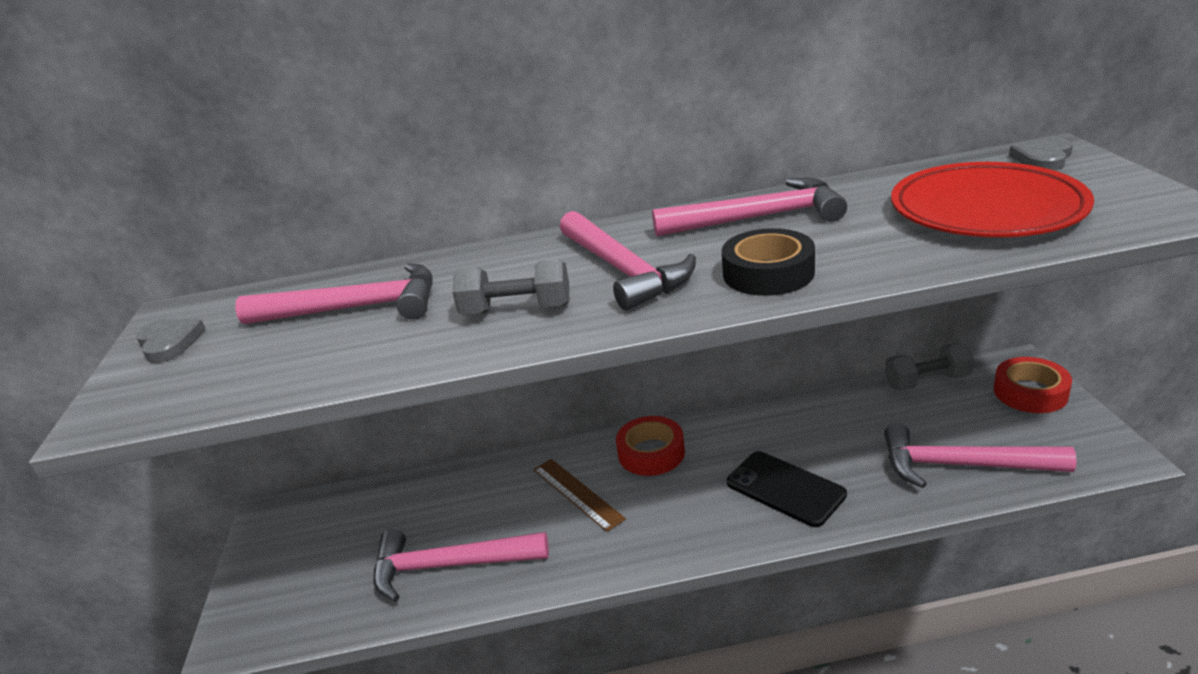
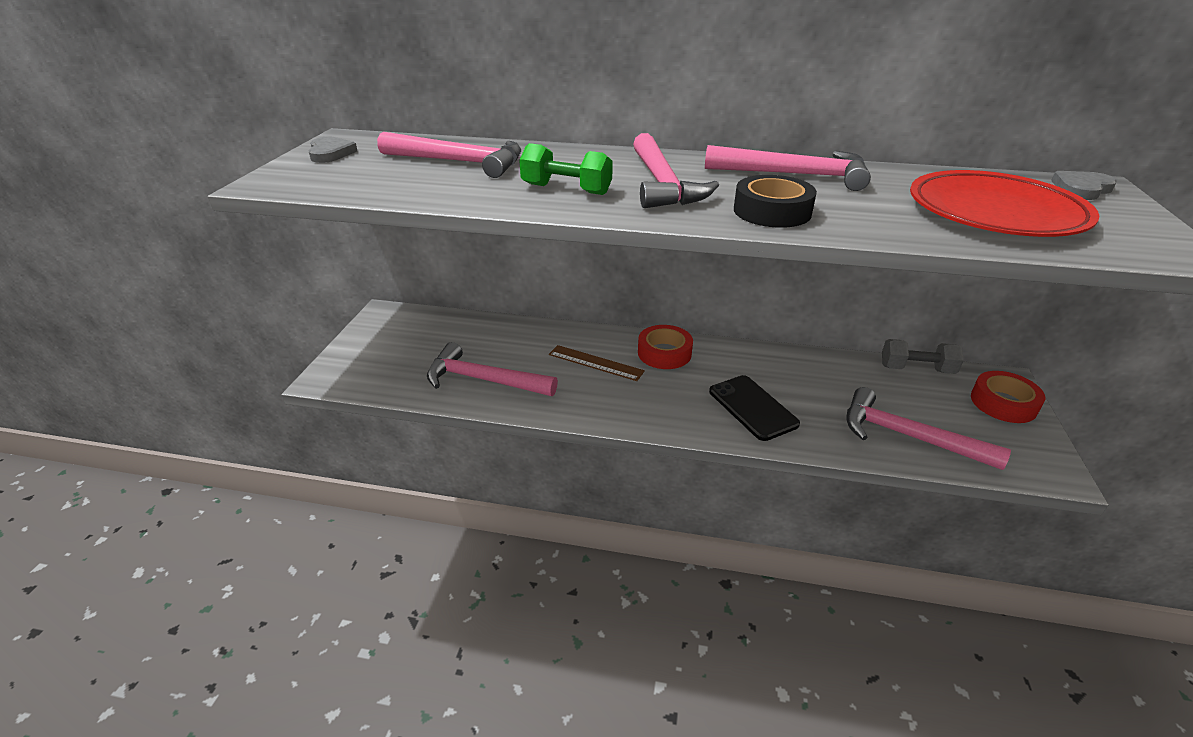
camera: 15 degrees right, 5 degrees up
(516, 310) = (566, 189): grey dumbbell -> green dumbbell
(577, 493) = (595, 363): brown ruler -> brown ruler turned 45 degrees counterclockwise

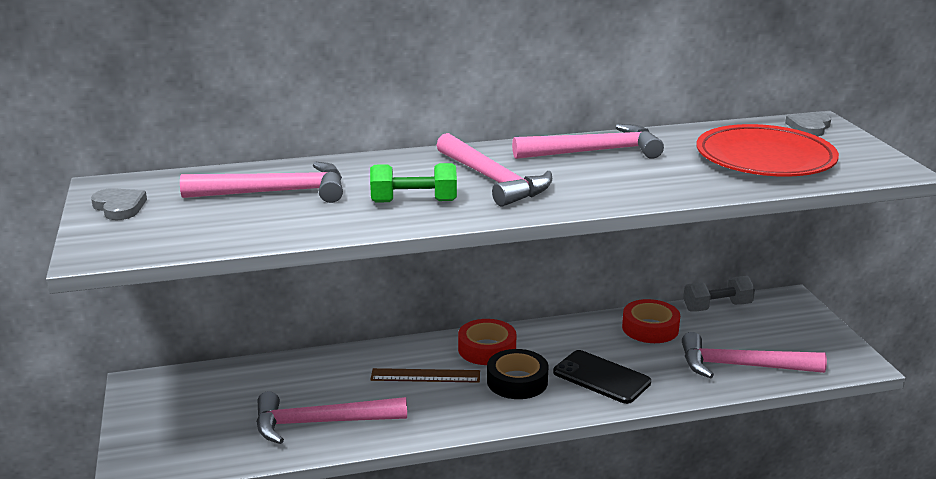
camera: 25 degrees left, 10 degrees down
(772, 211) = (606, 189): black tape -> black tape (517, 381)
(1003, 403) = (798, 319): red tape -> red tape (650, 328)

